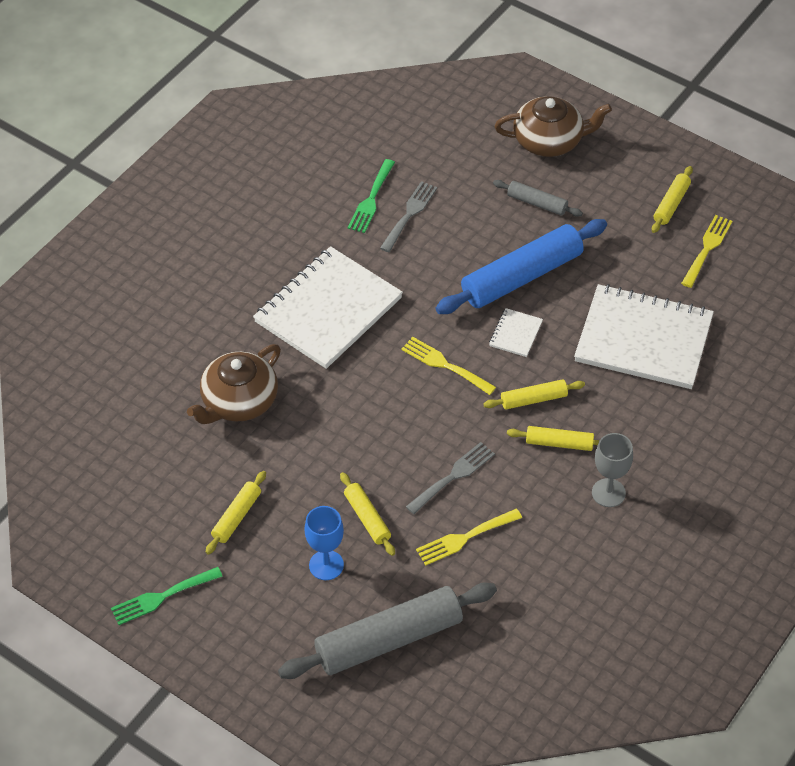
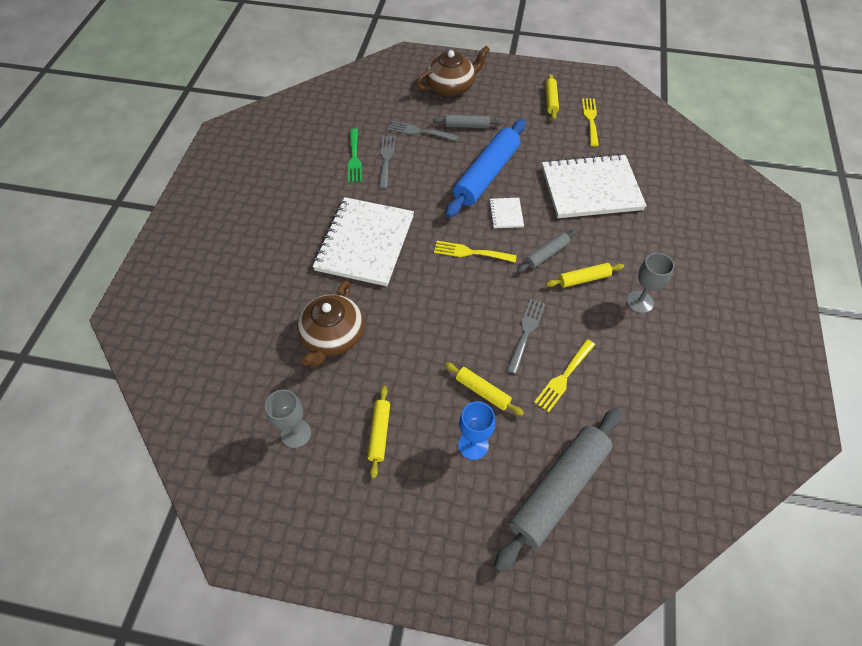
camera: 25 degrees left, 5 degrees up
(153, 484) = (296, 433): none -> grey goblet
(162, 597) = (352, 535): green fork -> none
(471, 191) = (419, 131): none -> grey fork
(533, 399) = (546, 254): yellow rolling pin -> grey rolling pin

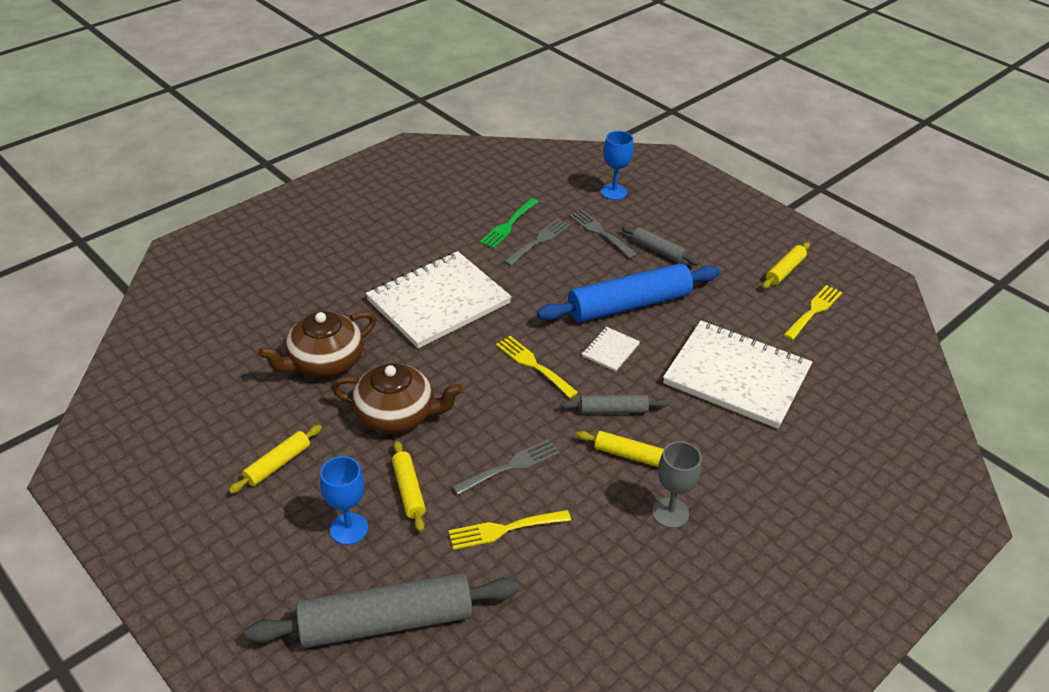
camera: 35 degrees right, 15 degrees down
(296, 433) = (210, 419): grey goblet -> none
(399, 96) = (614, 192): none -> blue goblet
(451, 86) = (681, 207): brown teapot -> brown teapot (396, 415)

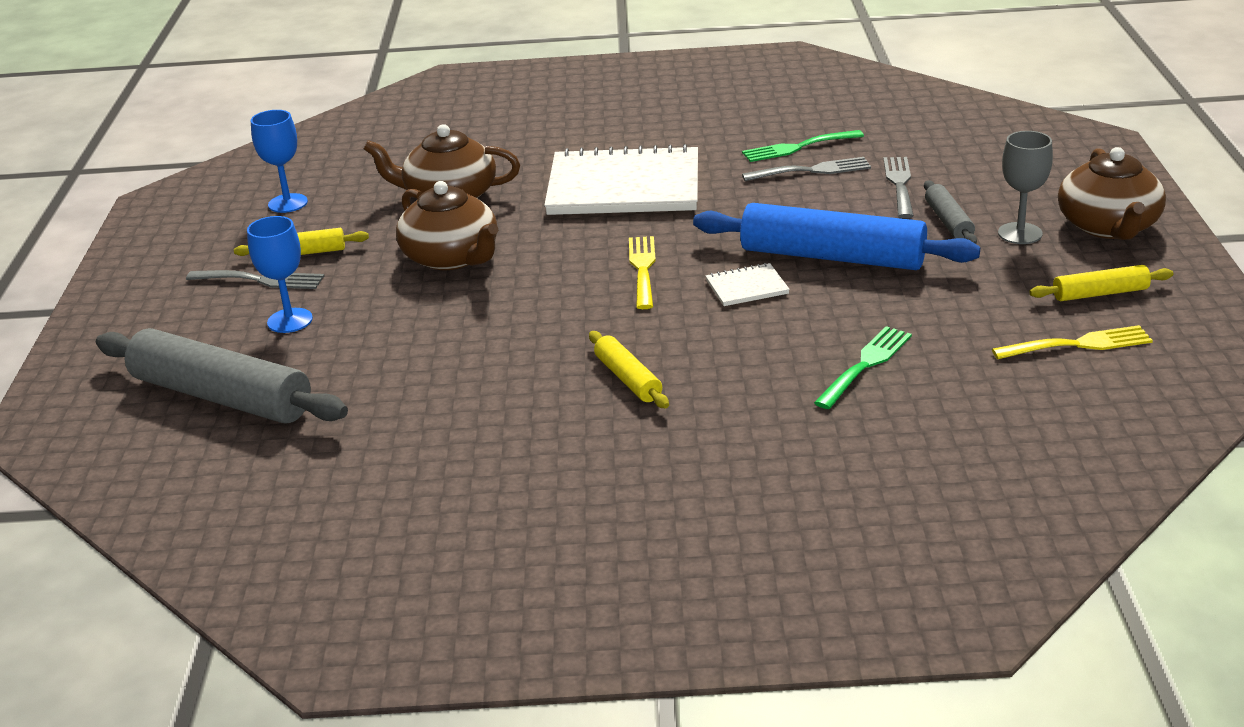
camera: 45 degrees right, 10 degrees down
(408, 490) = (378, 315): yellow rolling pin -> none
(504, 529) = (415, 380): yellow fork -> none
(510, 466) = (495, 337): grey fork -> grey fork (261, 280)
(613, 410) = (670, 336): grey rolling pin -> none
(614, 192) = (976, 153): blue goblet -> blue goblet (288, 203)
(670, 513) = (596, 443): grey goblet -> grey goblet (1020, 233)
(736, 376) = (865, 364): white notebook -> green fork
(737, 221) = (1108, 226): none -> brown teapot

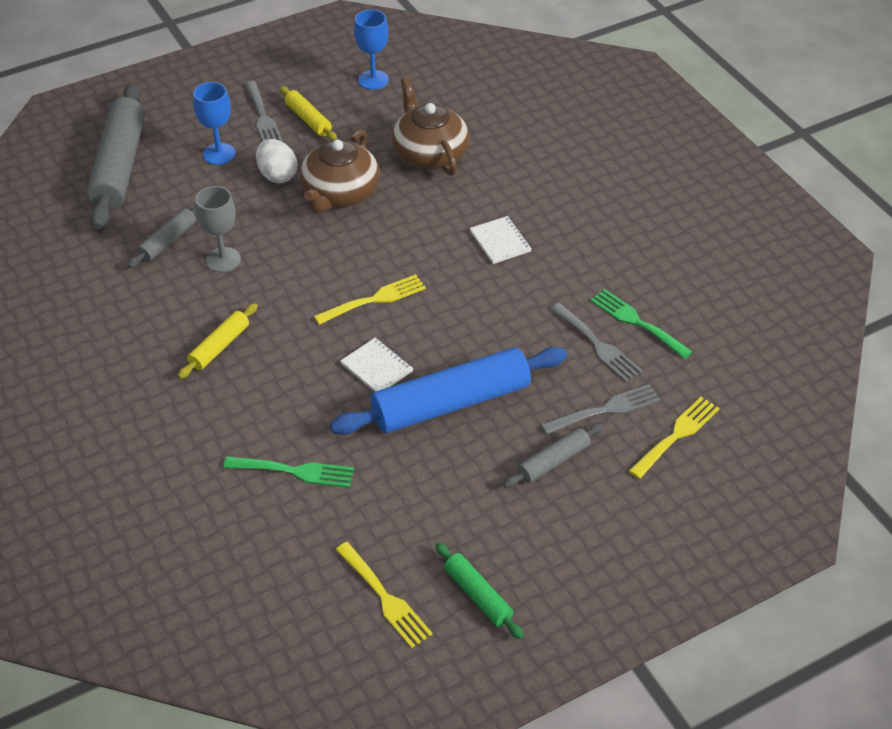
camera: 60 degrees right, 15 degrees up
(376, 289) = (277, 175): none -> white egg
(406, 383) = (168, 241): none -> grey rolling pin
(624, 187) = (500, 241): white notebook -> white notebook, size x0.41
(832, 257) = (451, 403): blue rolling pin -> blue rolling pin turned 75 degrees clockwise
(954, 160) = (676, 435): none -> yellow fork
(1020, 233) = (558, 516): grey goblet -> grey goblet (223, 260)
(1100, 293) = (478, 595): yellow rolling pin -> green rolling pin
(1108, 226) = (607, 577): brown teapot -> none

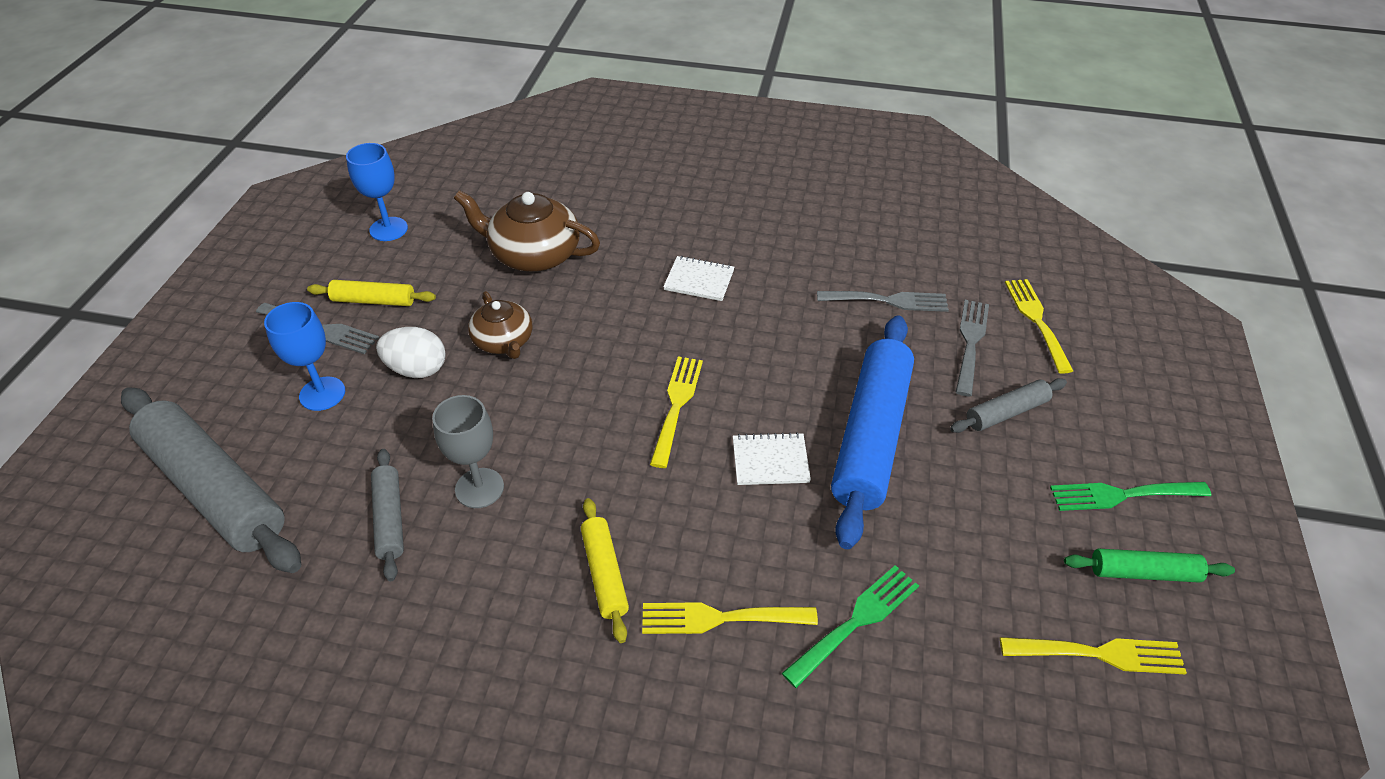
camera: 50 degrees left, 0 degrees up
(238, 411) = (720, 618): none -> yellow fork
(340, 193) = (503, 341): brown teapot -> brown teapot, size x0.63
(553, 461) = (1006, 412): grey rolling pin -> grey rolling pin turned 60 degrees clockwise
(636, 322) = (884, 264): green fork -> green fork (1122, 495)

